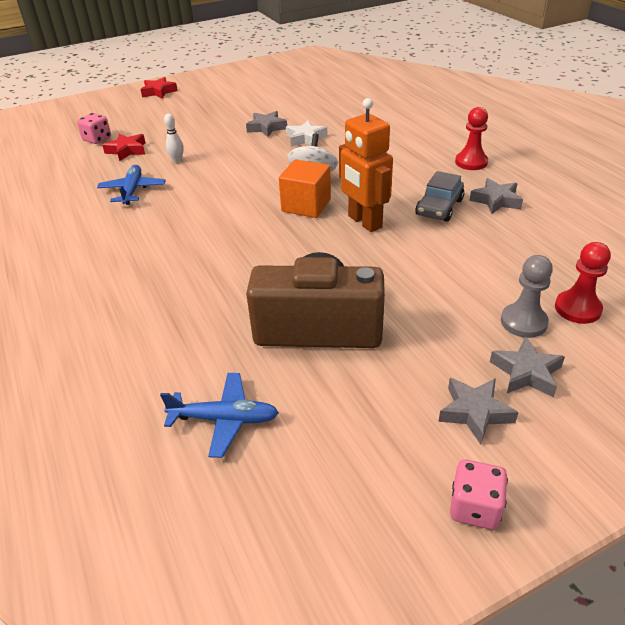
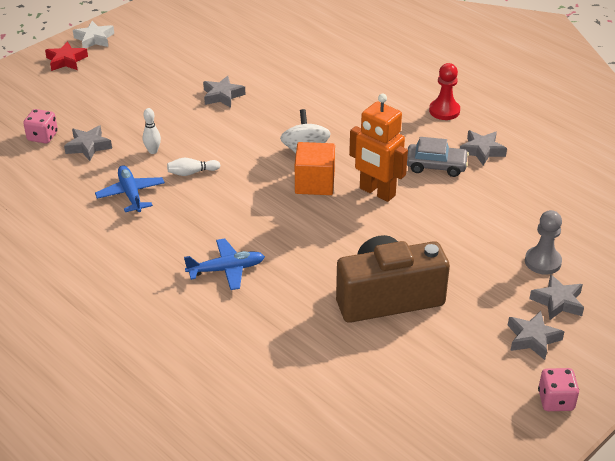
camera: 20 degrees left, 0 degrees up
(127, 150) = (88, 146): red star -> grey star
(198, 181) = (192, 172): none -> white bowling pin
(225, 419) = (355, 384): blue plane -> blue plane (226, 269)
(306, 138) = (271, 104): white star -> white star (94, 39)
(439, 207) = (436, 166): grey car -> grey car turned 90 degrees counterclockwise
(577, 308) = (578, 243): red pawn -> none

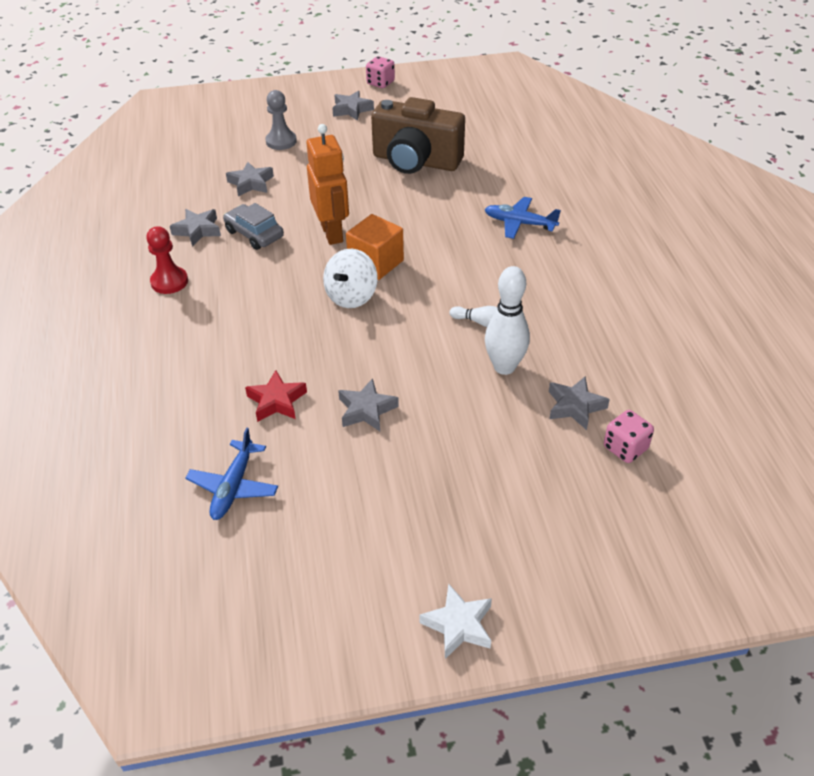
camera: 145 degrees left, 5 degrees up
(66, 60) = (529, 591): red star -> red star (276, 401)
(131, 194) = (560, 325): blue plane -> blue plane (233, 487)
(153, 151) = (504, 367): white bowling pin -> white bowling pin, size x1.92
(558, 302) = (307, 119): grey star -> grey star (251, 183)

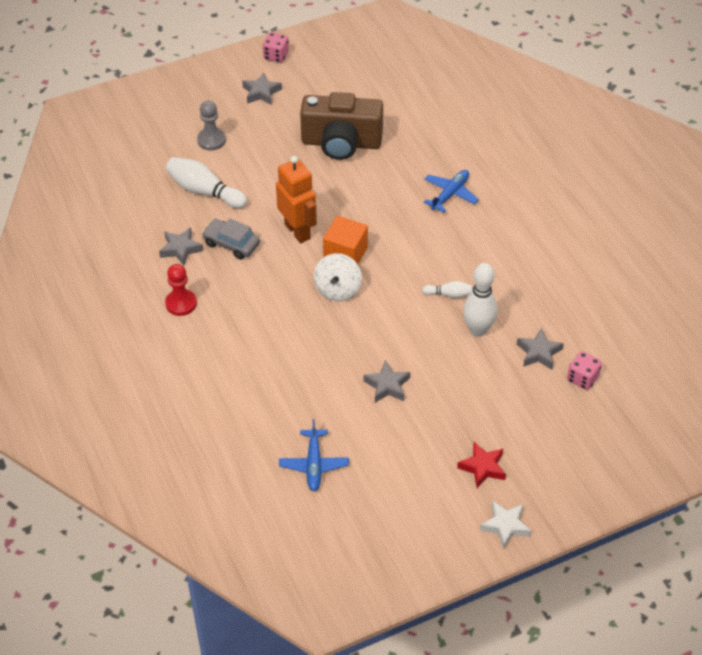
camera: 15 degrees left, 5 degrees up
(251, 183) = (204, 191): grey star -> white bowling pin
(276, 401) = (316, 392): red star -> red star (482, 467)
(519, 223) = (450, 194): blue plane -> blue plane turned 120 degrees clockwise

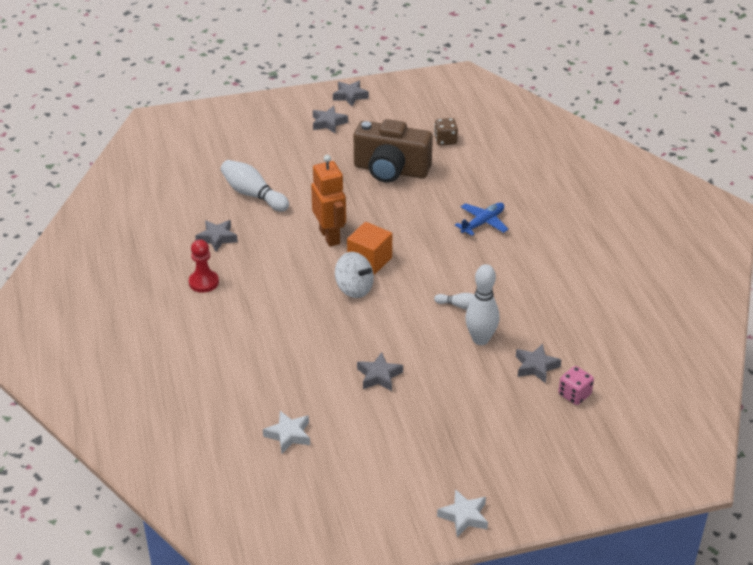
camera: 10 degrees right, 10 degrees down
(211, 140) = (272, 155): grey pawn -> none
(231, 244) = (265, 239): grey car -> none
(276, 56) = (350, 96): pink dice -> grey star
(314, 465) = (289, 435): blue plane -> white star
(338, 289) = (354, 289): white spinning top -> white spinning top turned 75 degrees counterclockwise
(389, 99) = (445, 140): none -> brown dice
(482, 467) = (454, 460): red star -> none

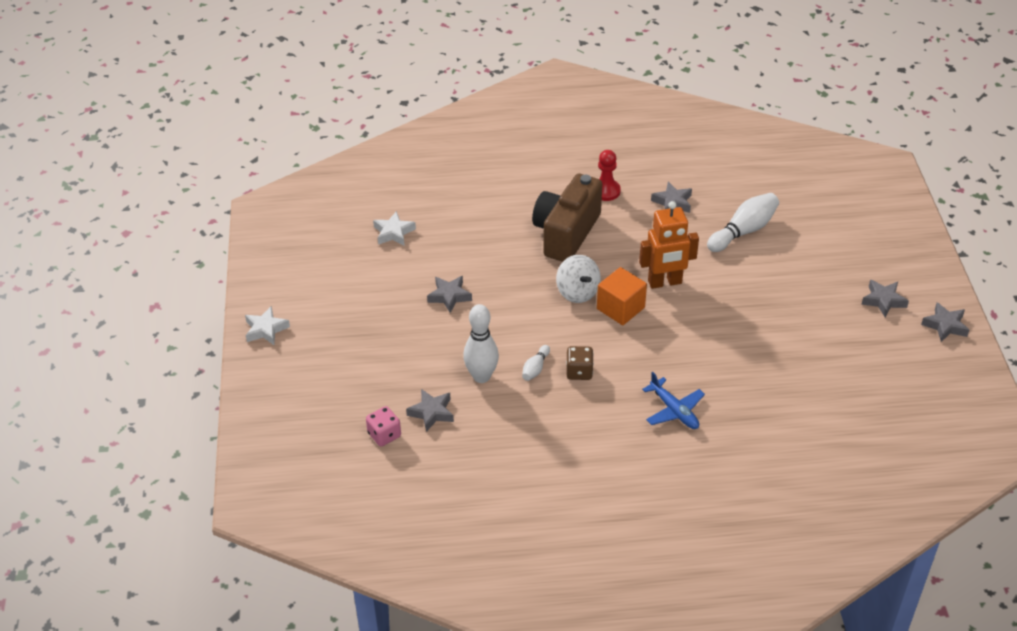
camera: 100 degrees right, 5 degrees up
(354, 289) = (577, 292): white spinning top -> white spinning top turned 75 degrees counterclockwise
(391, 170) = (783, 344): brown camera -> brown camera (566, 233)
(445, 140) = (845, 402): brown dice -> brown dice (579, 372)

